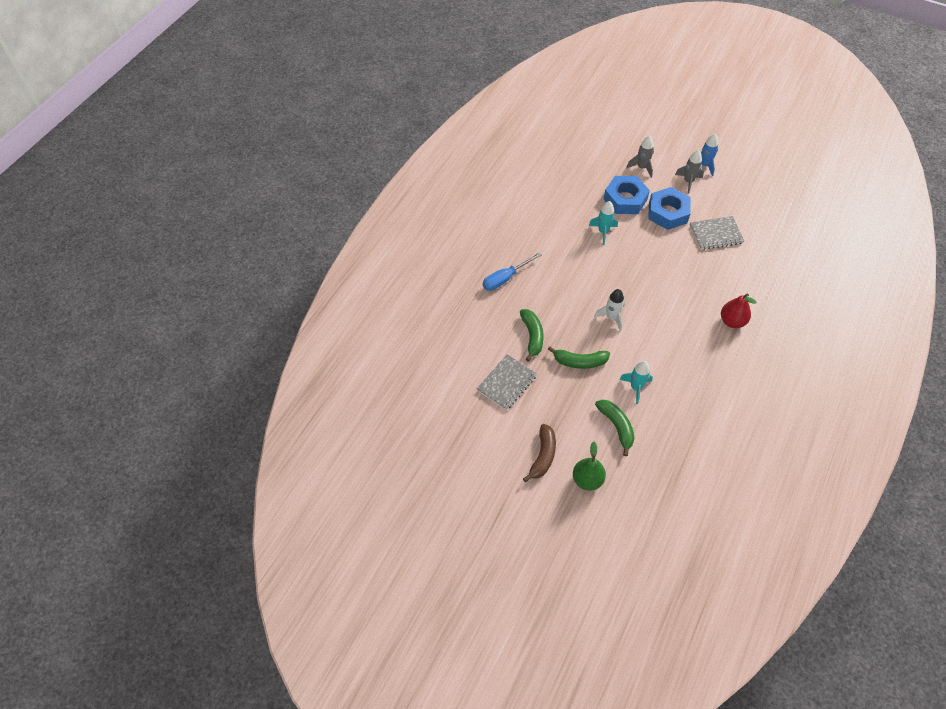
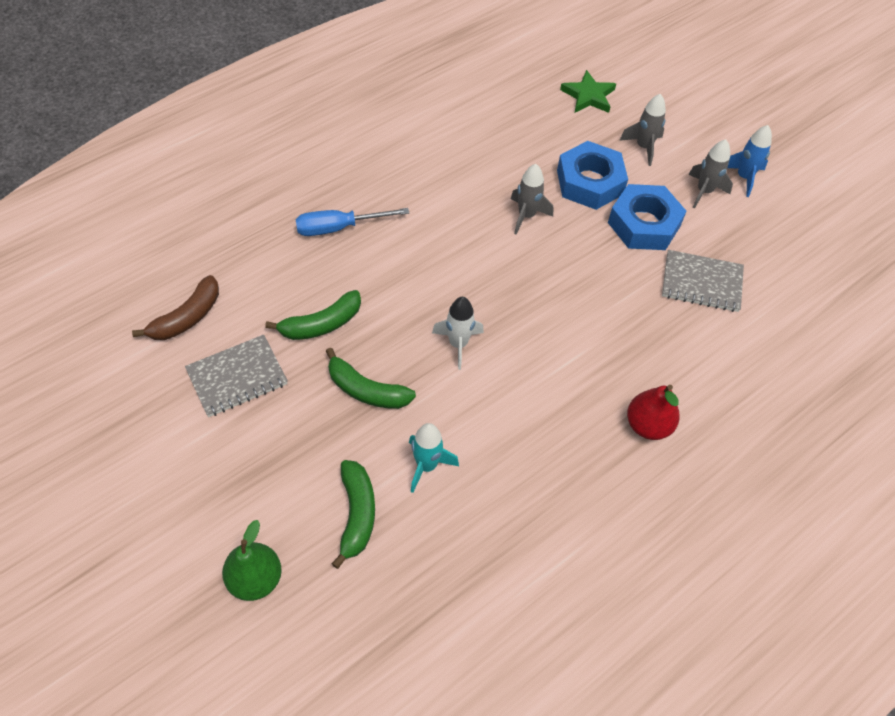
camera: 20 degrees right, 0 degrees up
(532, 336) = (321, 324): green banana -> green banana turned 45 degrees clockwise
(543, 456) = (214, 511): brown banana -> brown banana (187, 317)
(593, 147) = (588, 96): none -> green star
(603, 232) = (526, 216): turquoise rocket -> grey rocket

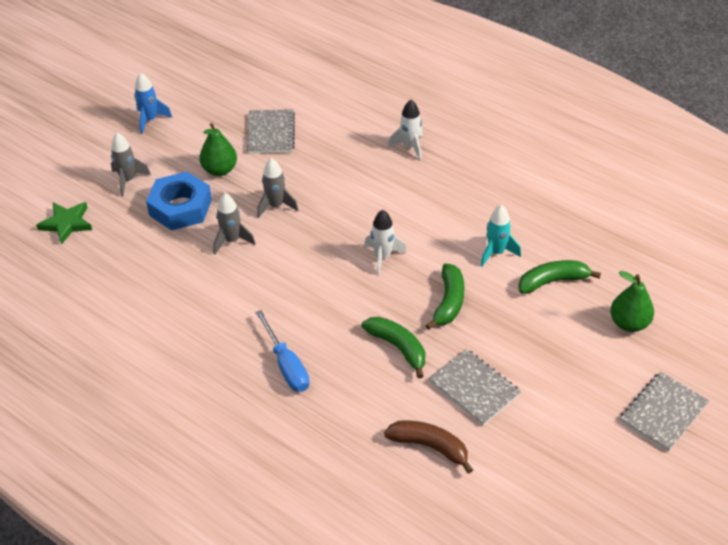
camera: 100 degrees left, 10 degrees down
(112, 560) = (663, 413): none -> grey notebook
(644, 224) = (220, 170): blue nut -> green pear
(648, 425) = (410, 147): red pear -> white rocket
(704, 191) = (172, 140): grey rocket -> grey rocket (276, 206)

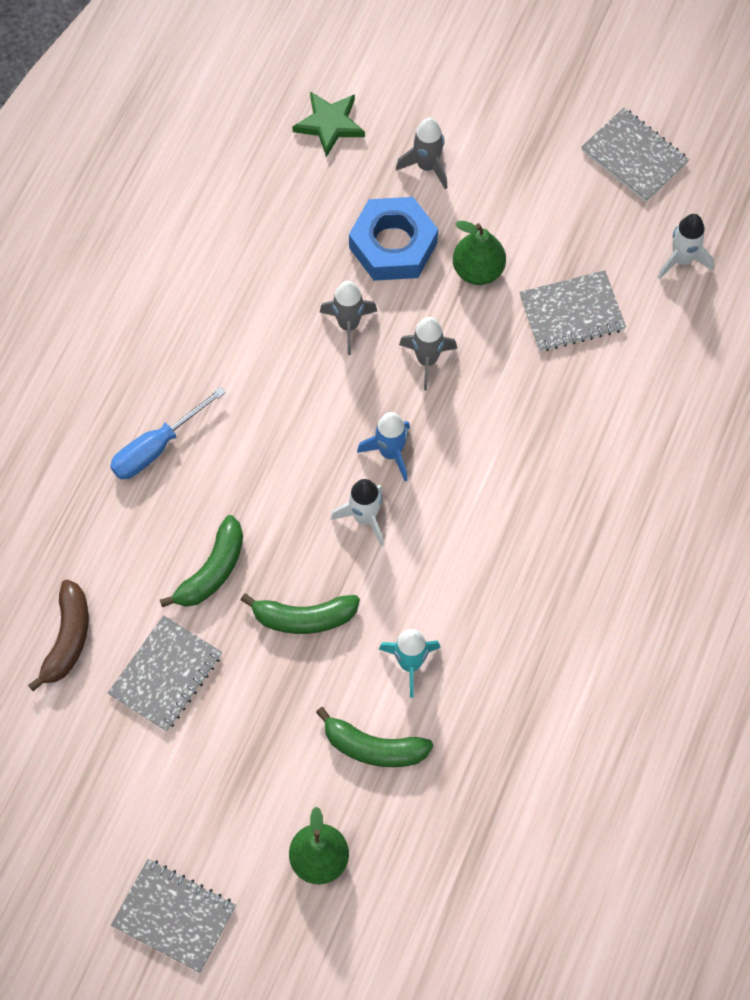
camera: 75 degrees right, 20 degrees up
(150, 120) = (554, 152): blue rocket -> blue rocket (390, 453)
(173, 87) = (634, 157): none -> grey notebook
(410, 147) = (596, 506): white rocket -> white rocket (682, 260)
(552, 281) = (373, 747): green banana -> green banana turned 135 degrees clockwise

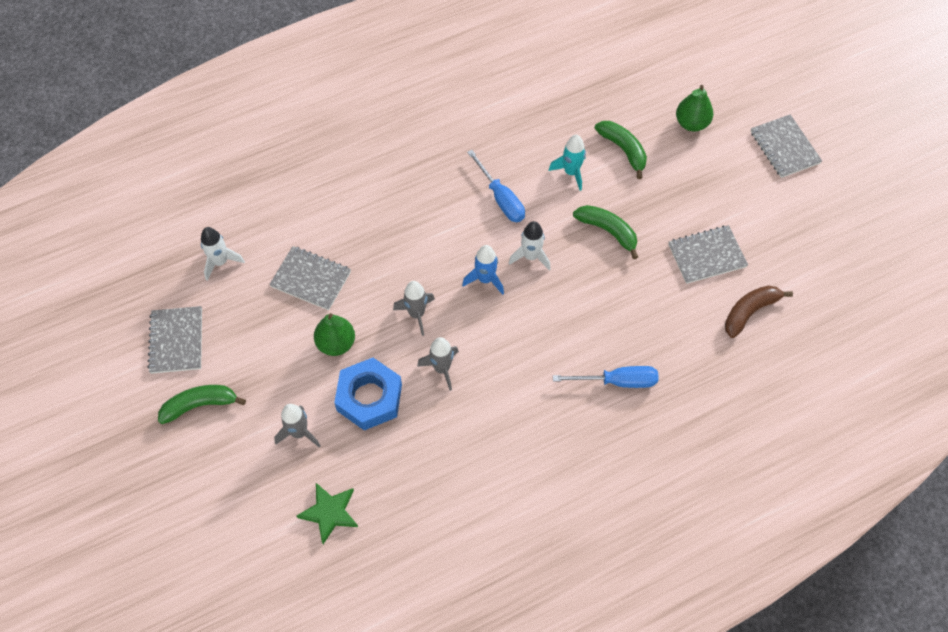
camera: 140 degrees left, 5 degrees down
(212, 570) = (639, 289): green banana -> green banana (200, 405)
(461, 564) = (501, 198): none -> blue screwdriver

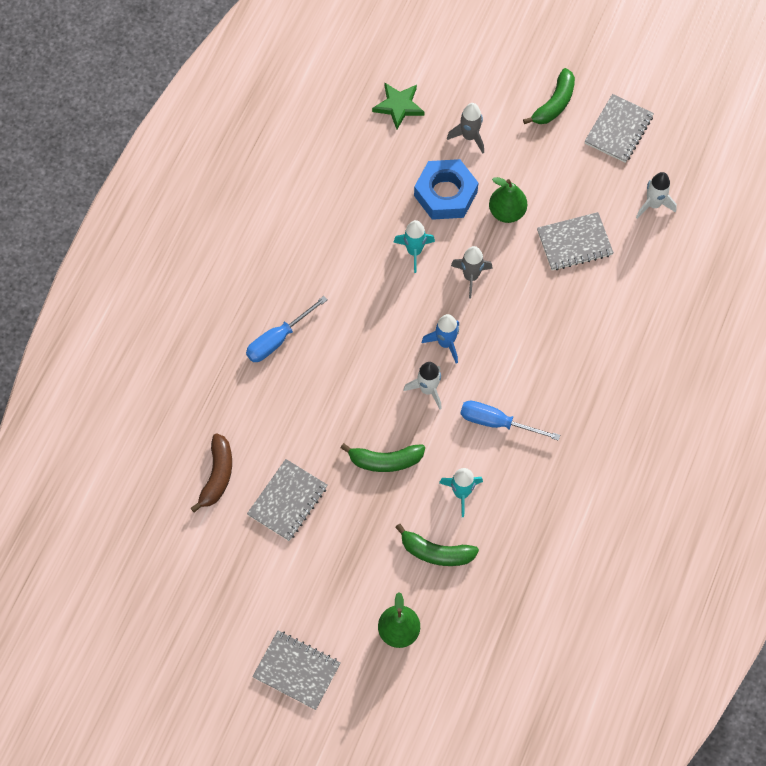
camera: 140 degrees right, 5 degrees up
(176, 341) = (618, 130): grey notebook -> grey notebook turned 75 degrees clockwise
(441, 369) = (414, 251): grey rocket -> turquoise rocket

